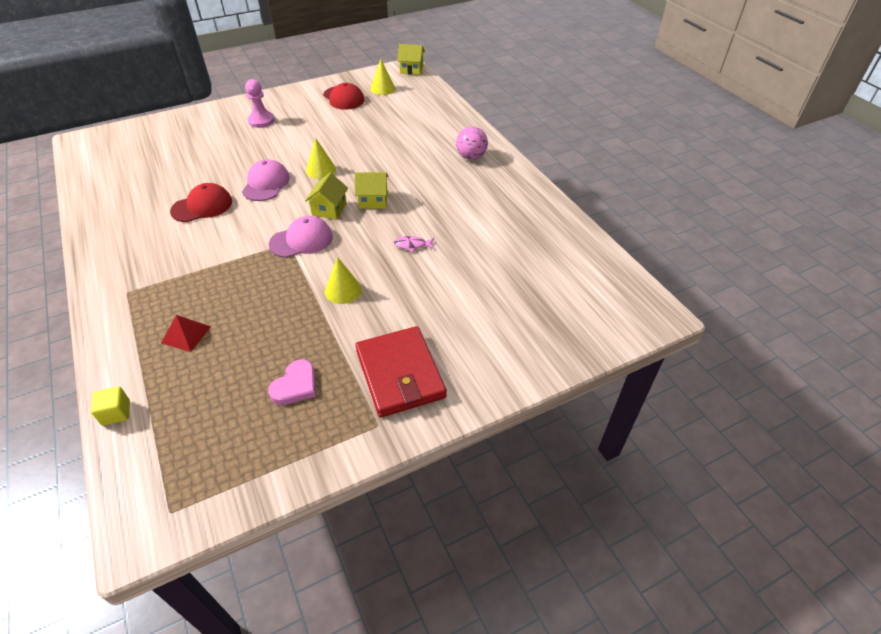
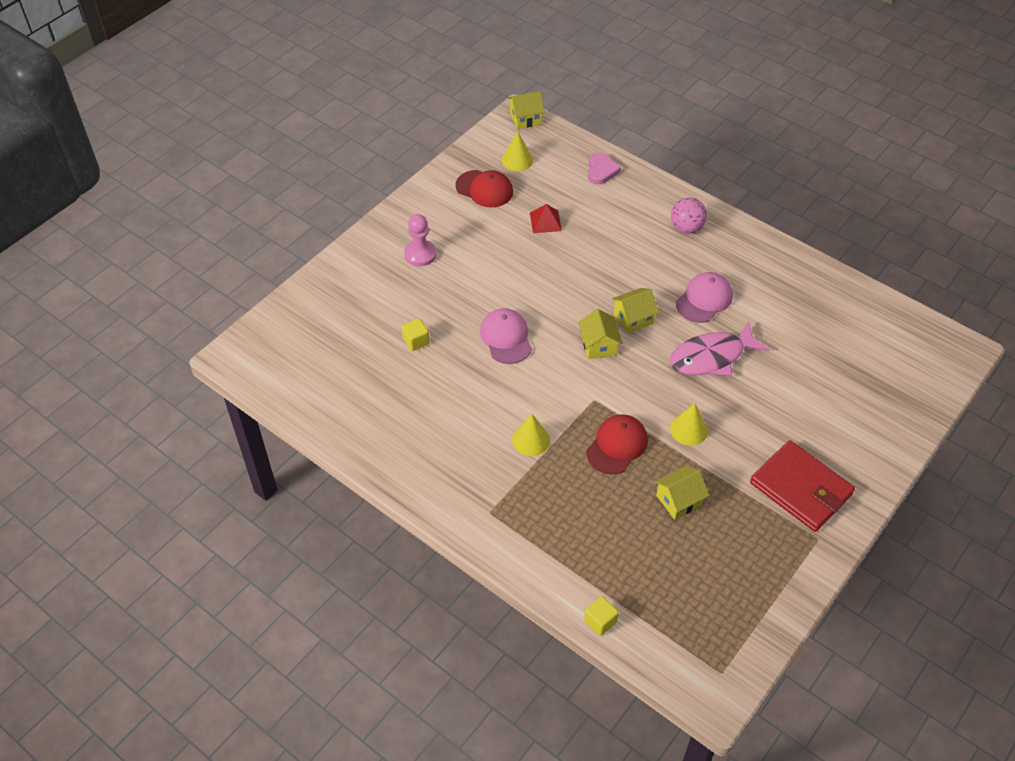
camera: 25 degrees left, 5 degrees up
(186, 334) = (589, 529): red pyramid -> red pyramid (545, 221)
(202, 167) = (416, 341): none -> yellow cube
(202, 206) = (466, 390): red cap -> red cap (617, 445)
(282, 341) = (679, 500): none -> yellow house
(295, 385) = (726, 534): pink heart -> pink heart (601, 170)
(301, 240) = (604, 391): pink cap -> pink cap (704, 299)
(321, 170) = (547, 299): yellow cone -> yellow cone (531, 440)
(412, 245) = (711, 357): pink fish -> pink fish, size x2.38

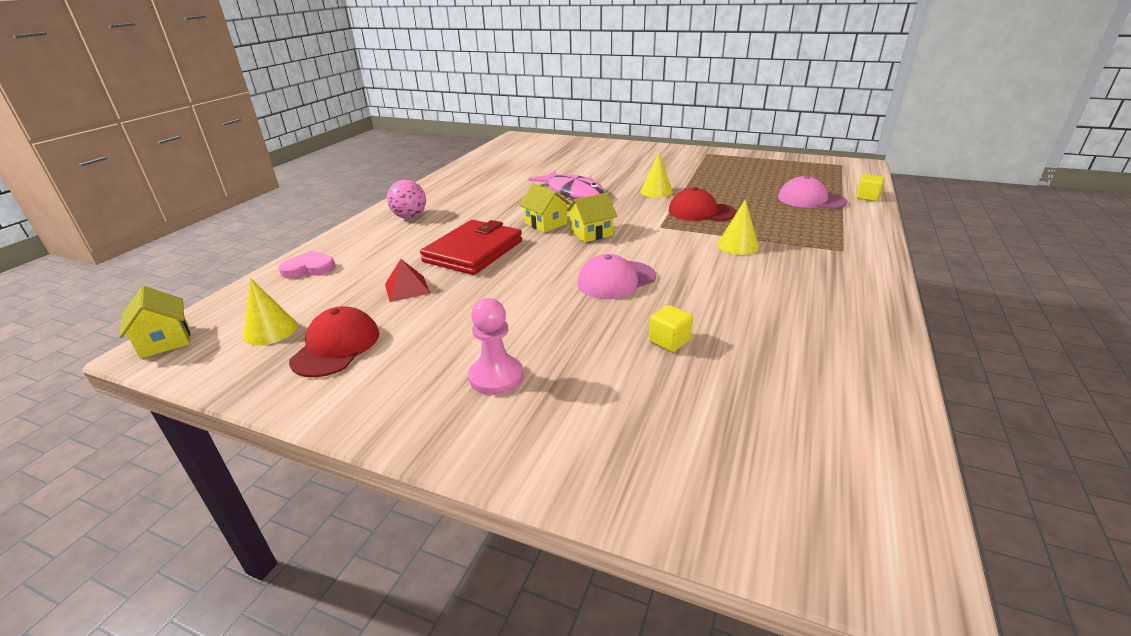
camera: 105 degrees left, 20 degrees down
(679, 500) = (727, 187): yellow house -> none
(704, 299) = (506, 201): pink cap -> pink cap (811, 199)
(801, 489) = (672, 160): red wallet -> red wallet (474, 251)

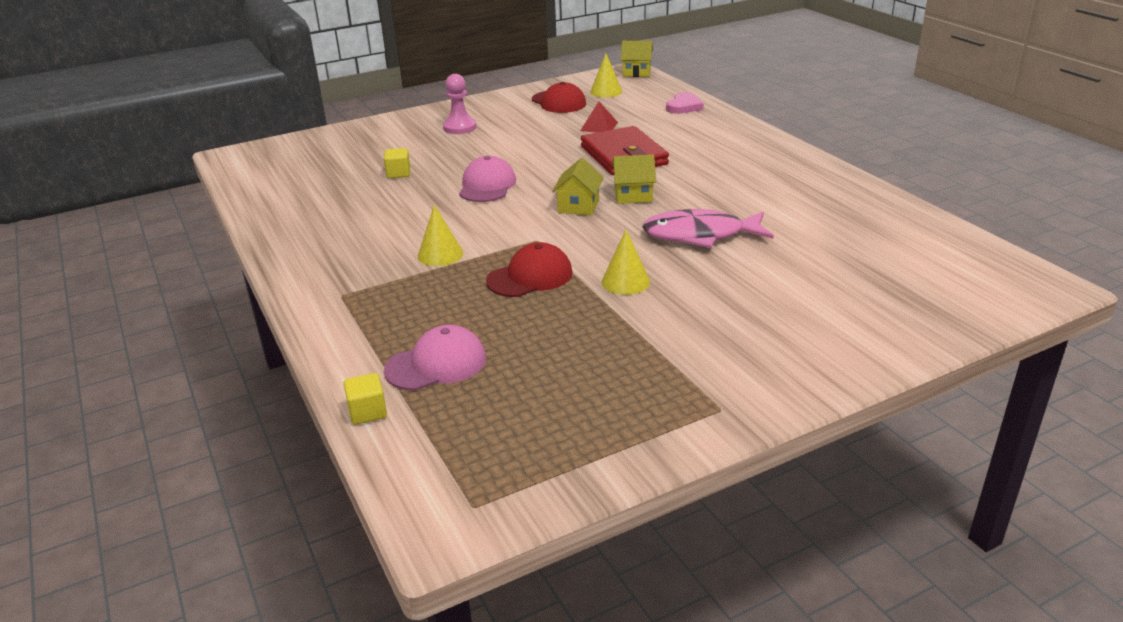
camera: 130 degrees right, 0 degrees up
(410, 217) = (745, 149): pink ball -> none

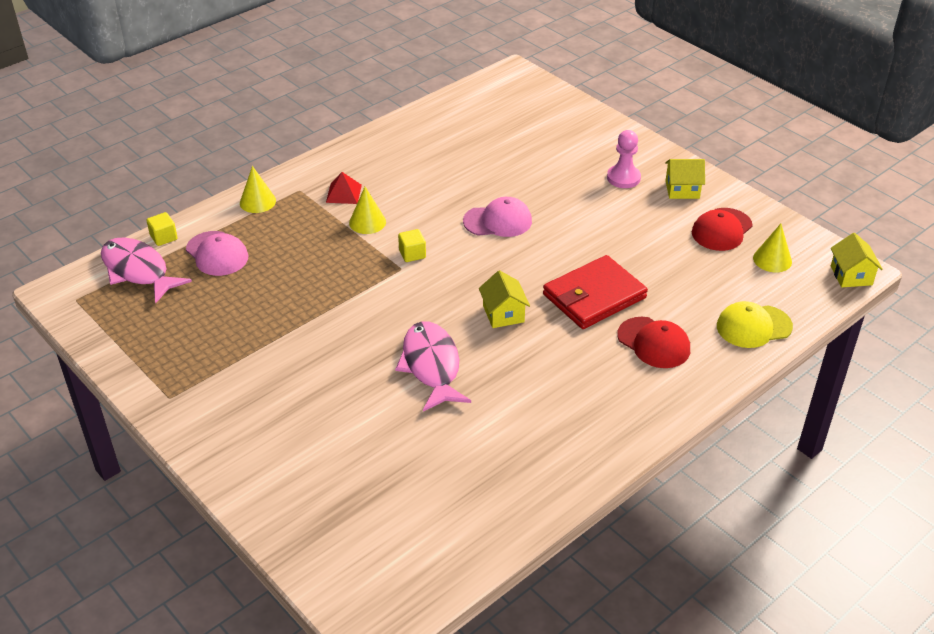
camera: 75 degrees right, 10 degrees up
(398, 173) = (507, 166): yellow cube -> yellow cube (412, 254)
(435, 438) = (138, 271): none -> pink fish
(530, 277) = (340, 275): red cap -> red cap (654, 343)
(578, 206) = (471, 282): yellow house -> yellow house (682, 189)
(599, 126) = (665, 269): red pyramid -> red pyramid (344, 193)
(625, 281) = (340, 329): yellow cone -> yellow cone (257, 201)
(684, 106) = (753, 326): pink heart -> yellow cap

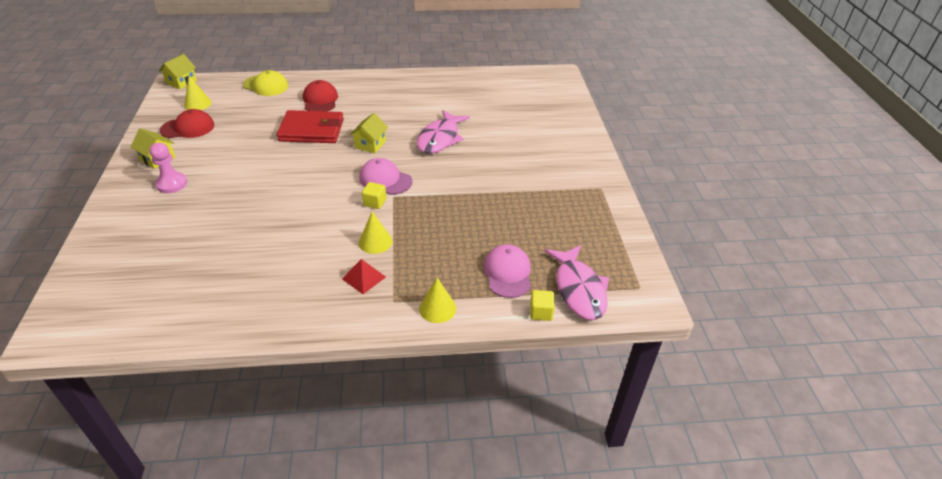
camera: 145 degrees left, 0 degrees up
(498, 221) = (293, 196): pink cap -> pink cap (385, 179)

